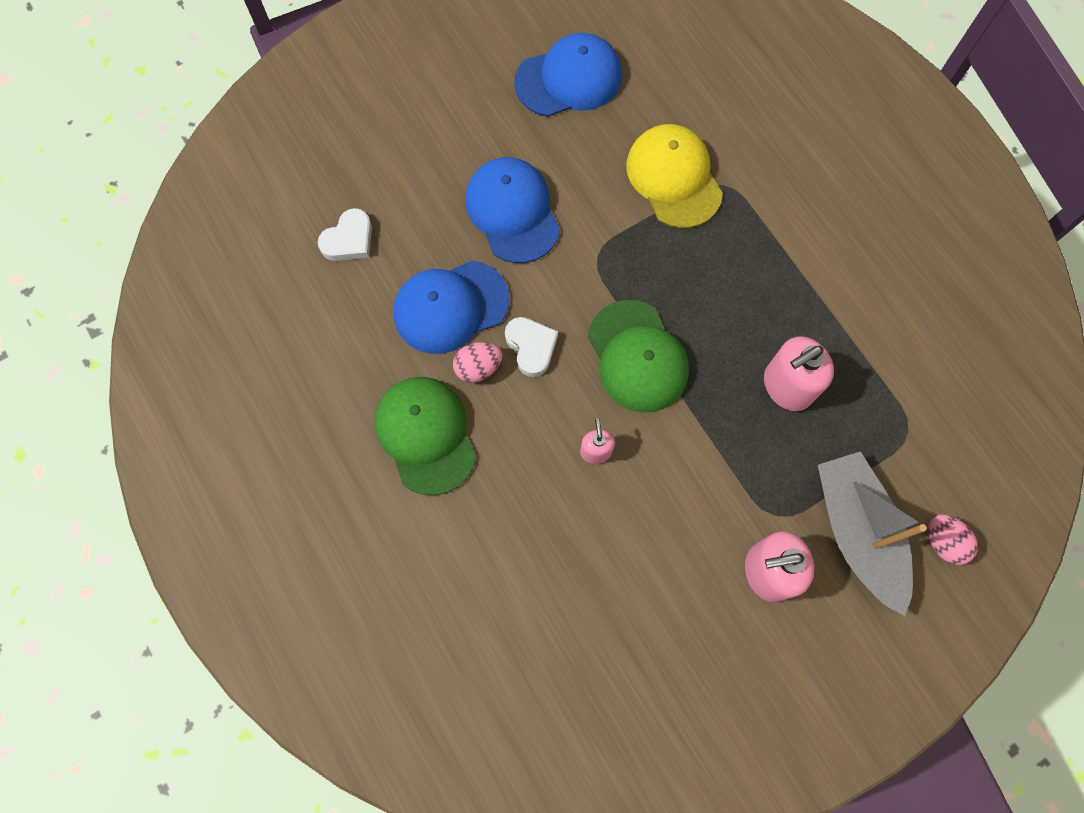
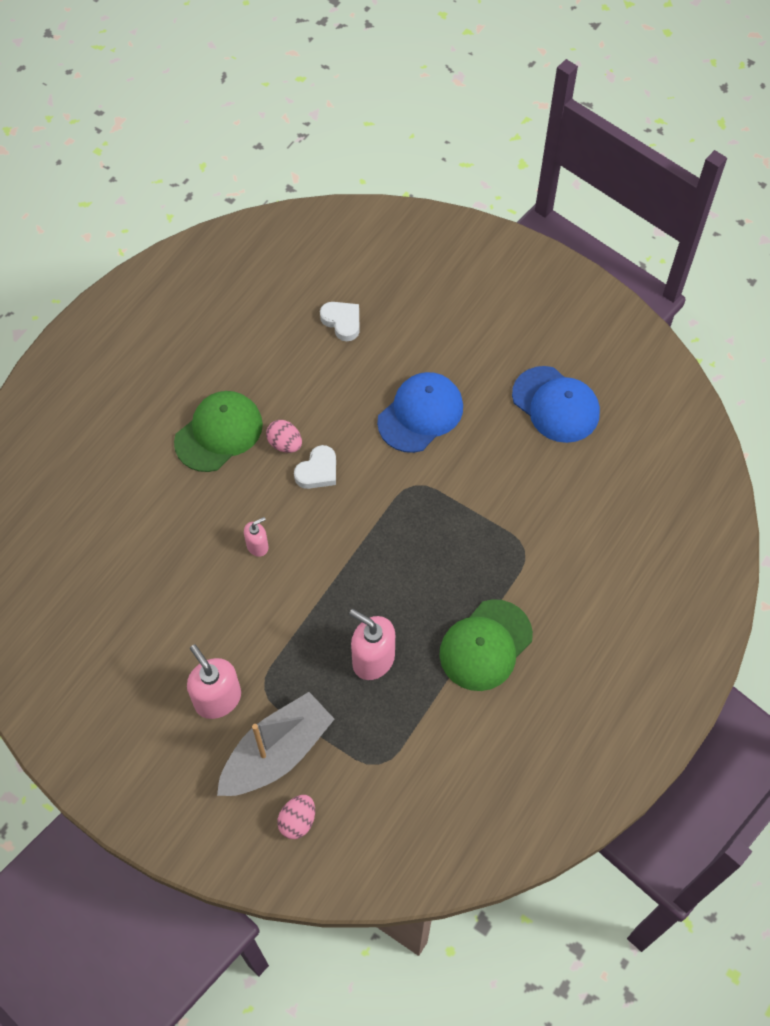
camera: 65 degrees right, 10 degrees down
(349, 240) = (342, 322): white heart -> white heart turned 150 degrees counterclockwise
(451, 307) = (323, 407): blue cap -> none
(637, 356) = (345, 544): green cap -> green cap (485, 645)
(674, 178) = (510, 511): yellow cap -> none

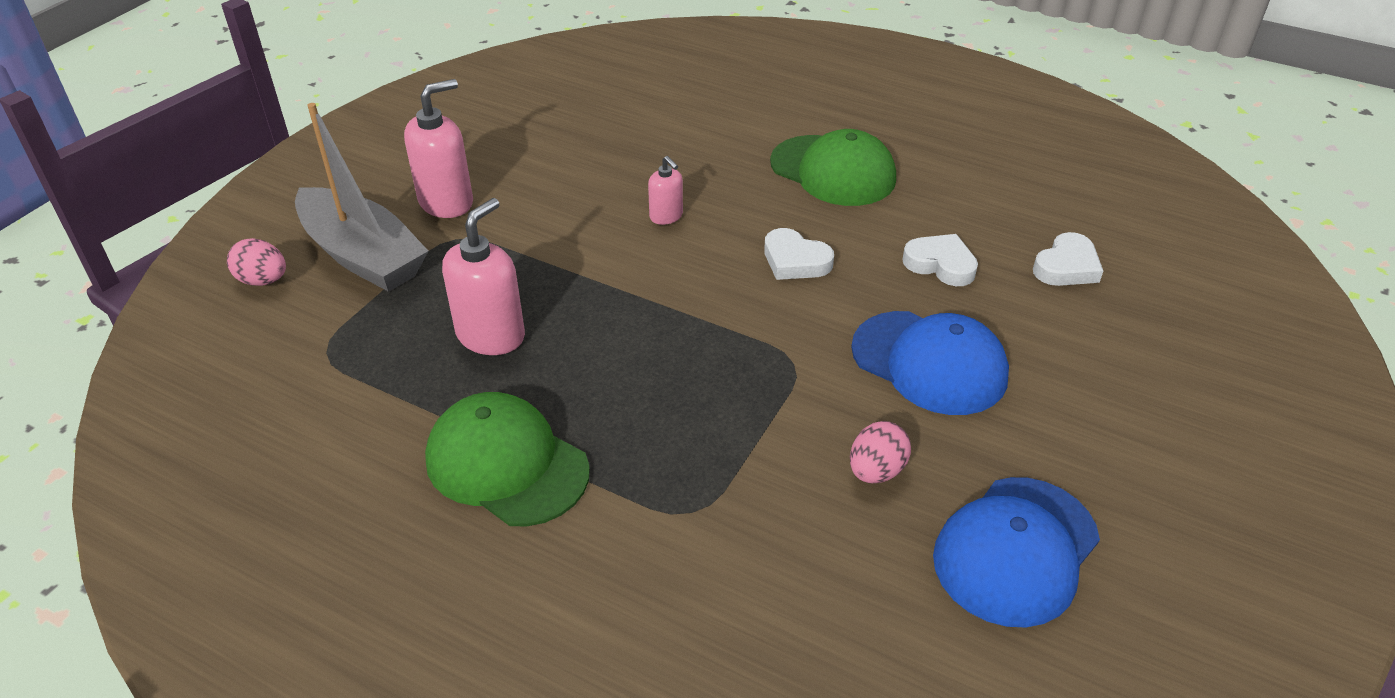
camera: 85 degrees right, 20 degrees down
(285, 444) = (832, 227): pink egg -> pink egg (876, 471)
(331, 389) = (940, 264): none -> white heart

